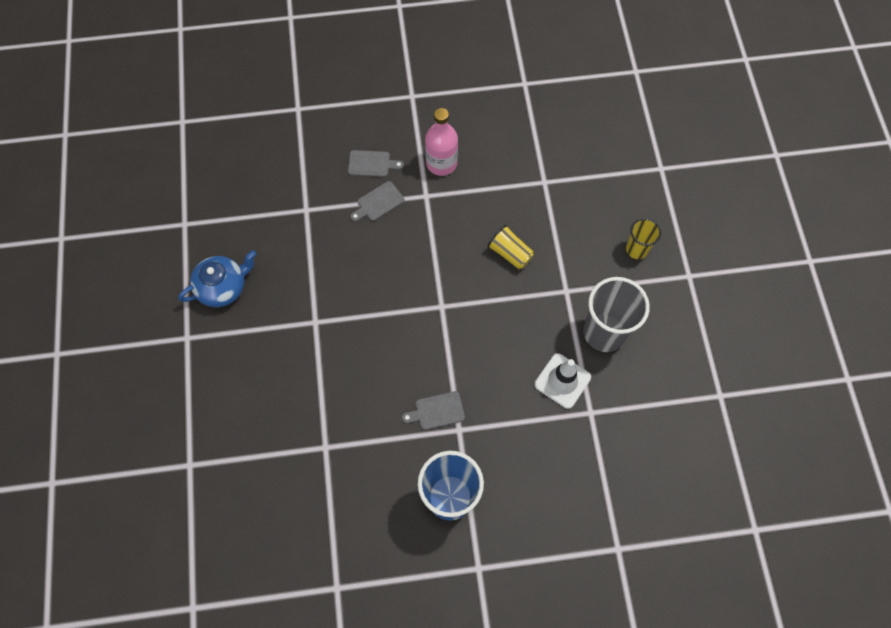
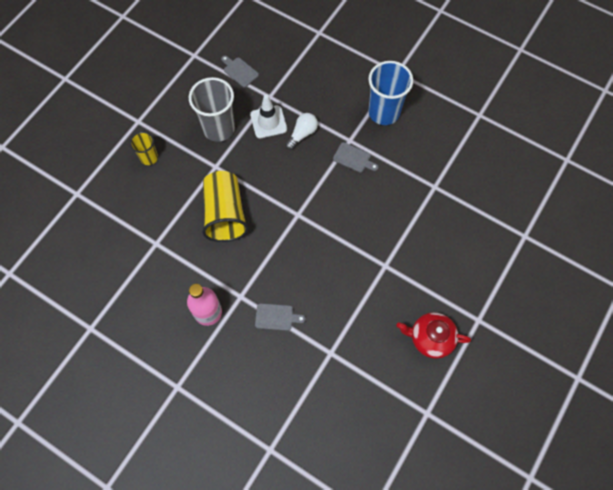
camera: 140 degrees left, 0 degrees up
(223, 287) = (430, 338): blue teapot -> red teapot
(371, 164) = (255, 352): grey cutting board -> grey cutting board (239, 71)
(510, 253) = (225, 214): yellow cup -> yellow cup, size x1.83
(514, 395) = (302, 134): none -> white light bulb

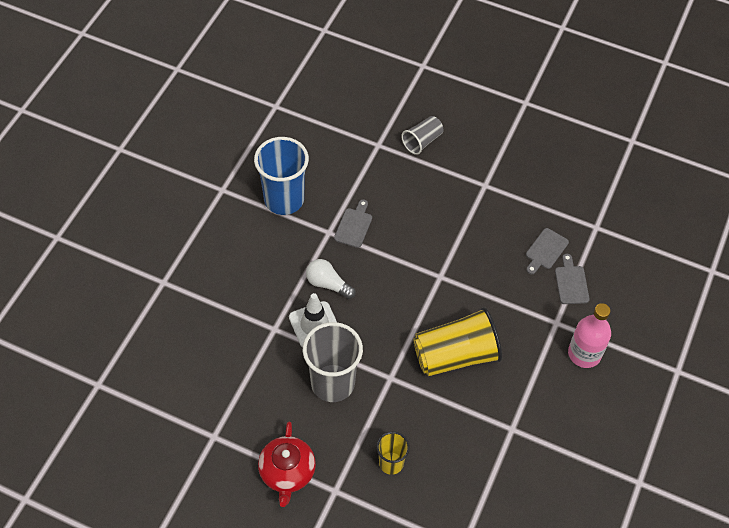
camera: 100 degrees left, 10 degrees down
(239, 71) = (237, 371): grey cutting board -> grey cutting board (545, 250)
(430, 338) = (555, 141): red teapot -> red teapot (287, 472)
(436, 222) = (422, 141): none -> grey cup

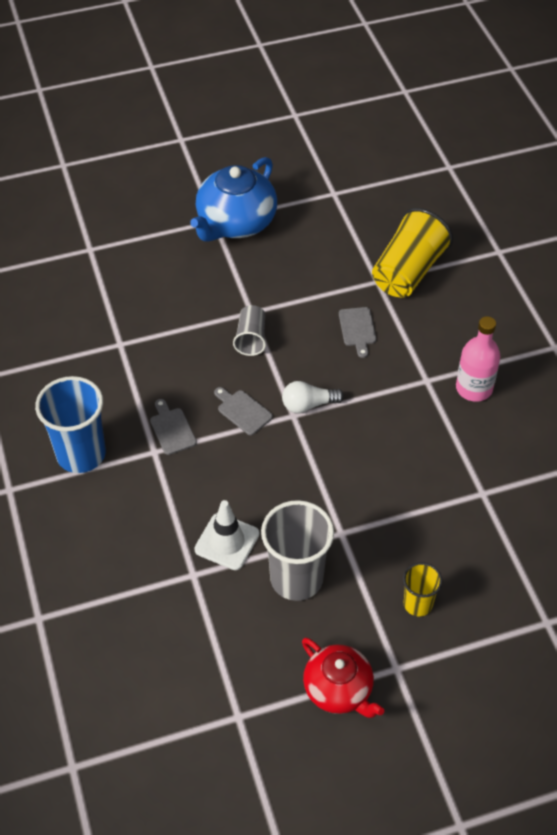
camera: 40 degrees left, 5 degrees down
(328, 284) = (201, 497): white light bulb -> white light bulb (308, 405)
(422, 141) = (157, 313): grey cup -> grey cup (251, 338)
(455, 355) = (375, 470): yellow cup -> yellow cup (408, 272)
(539, 114) = (235, 223): none -> blue teapot
(571, 283) = (404, 340): grey cutting board -> grey cutting board (242, 411)

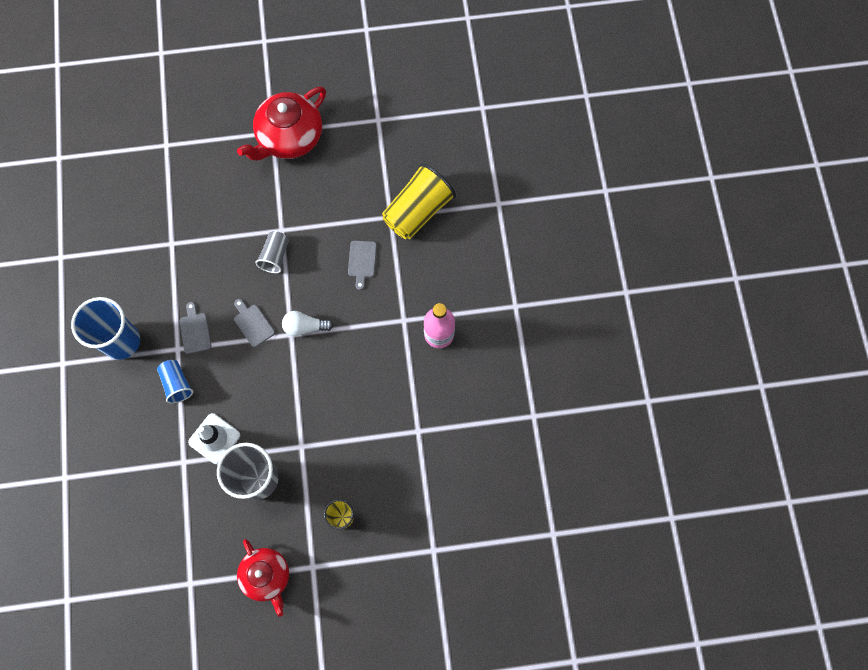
camera: 10 degrees right, 20 degrees up
(163, 489) = (177, 384): none -> blue cup
(235, 223) = (289, 137): blue teapot -> red teapot

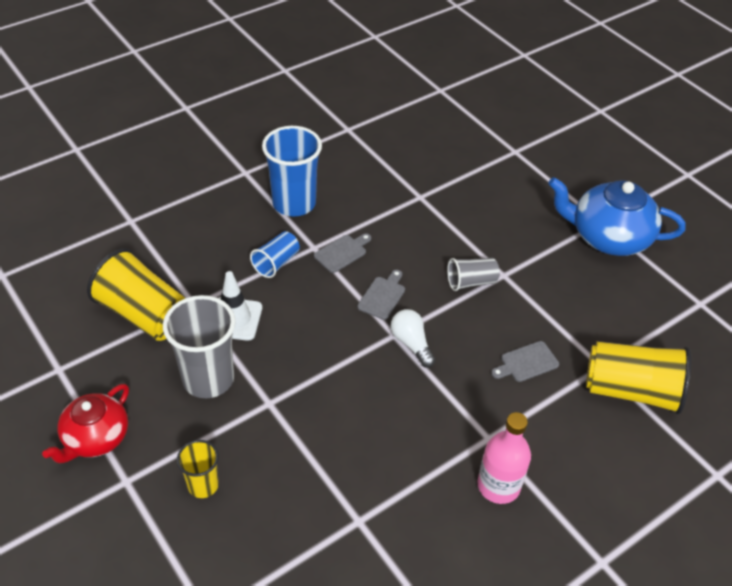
camera: 60 degrees right, 25 degrees down
(173, 502) = (144, 315): none -> yellow cup
(289, 137) = (608, 237): red teapot -> blue teapot

